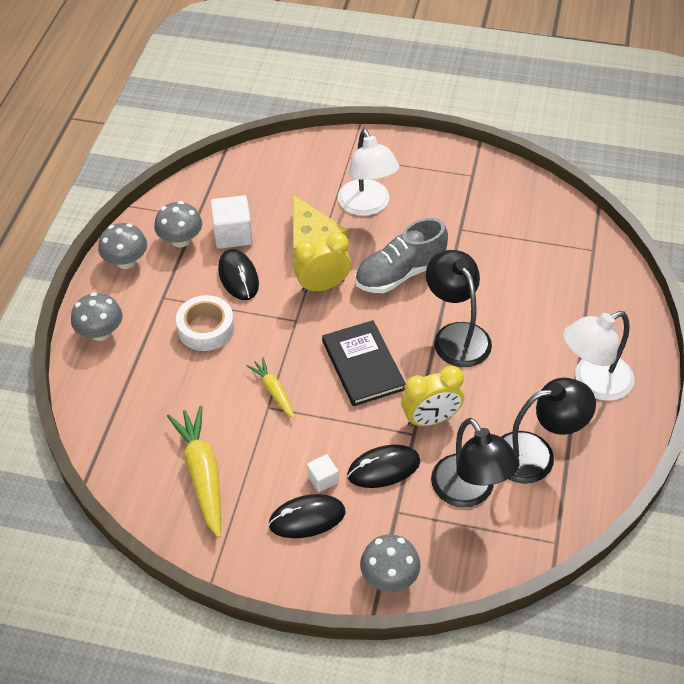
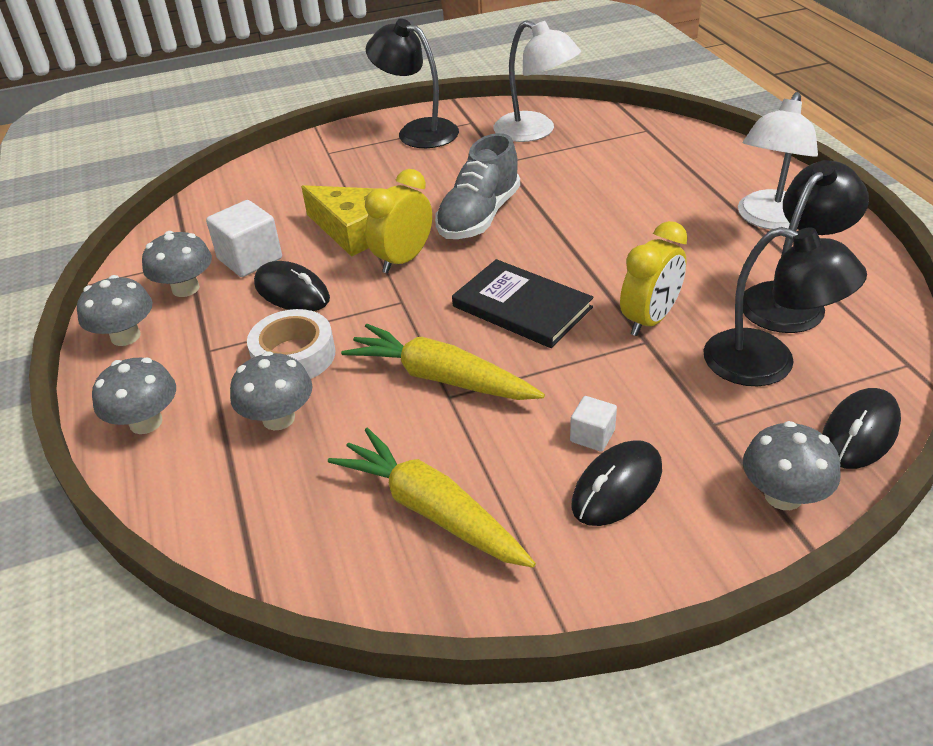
camera: 30 degrees left, 10 degrees down
(168, 369) = (278, 418): none -> grey mushroom
(273, 391) = (441, 378): yellow carrot -> yellow carrot, size x1.79
(367, 206) = (386, 180): white lamp -> white lamp (535, 132)
(383, 468) = (650, 389): black mouse -> black mouse (860, 433)
(456, 335) = (594, 240): black lamp -> black lamp (417, 131)

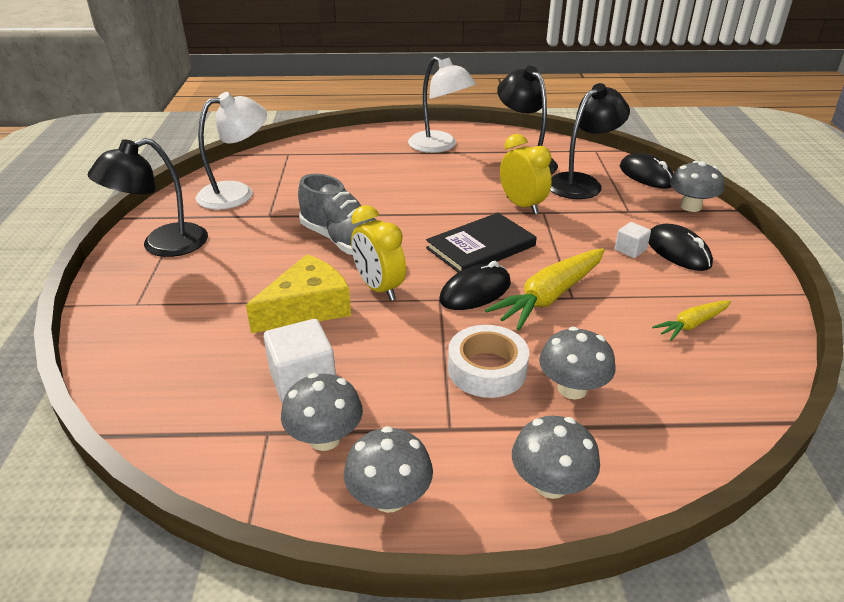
camera: 75 degrees left, 5 degrees down
(292, 292) = (385, 359): black mouse -> black mouse (475, 292)
(431, 510) = (692, 324): yellow carrot -> yellow carrot, size x0.56

